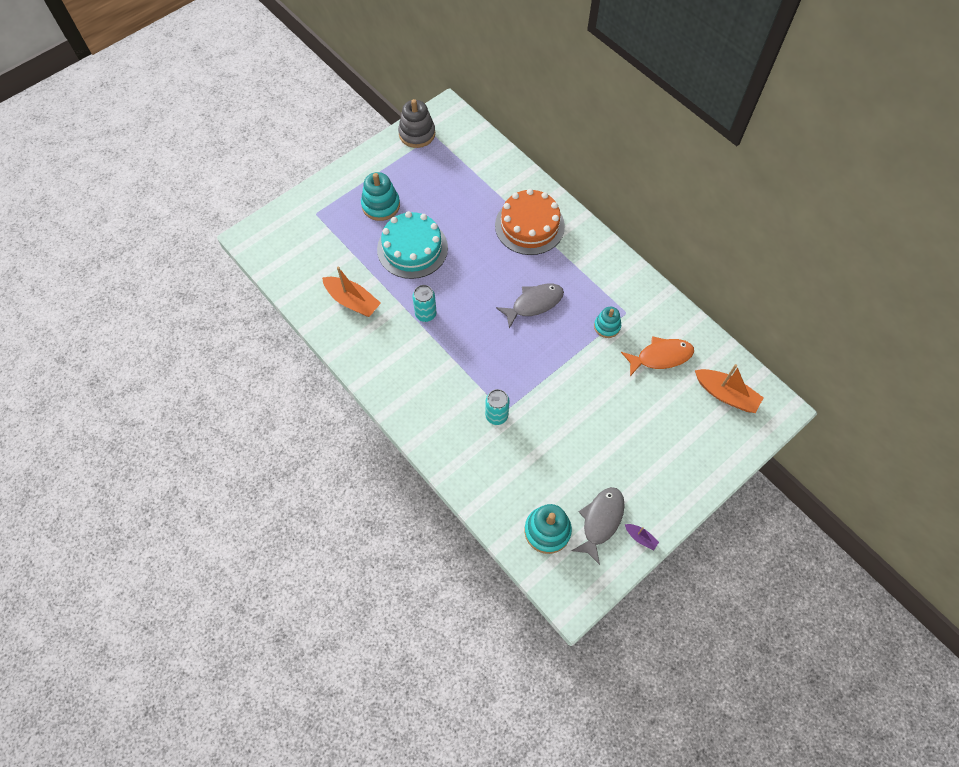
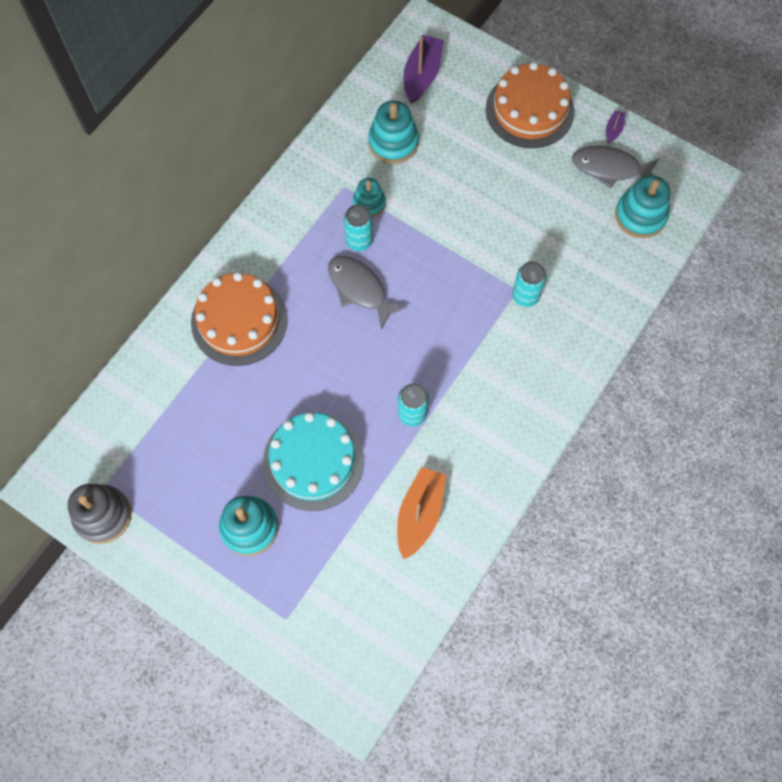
camera: 105 degrees left, 5 degrees up
(575, 312) = (359, 241): none -> turquoise can
(661, 356) = (393, 142): orange fish -> turquoise stacking toy
(674, 472) = (529, 110): none -> orange cake
(725, 394) = (422, 75): orange boat -> purple boat

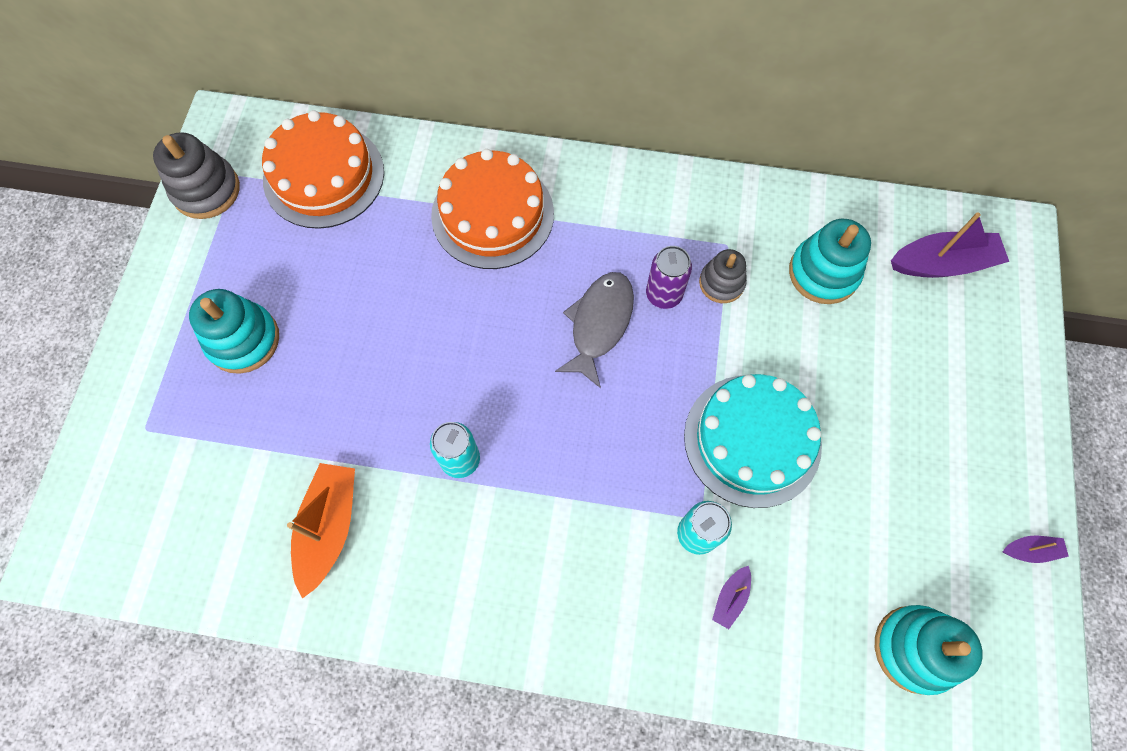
camera: 65 degrees right, 0 degrees up
(313, 461) = (351, 372): turquoise cake -> turquoise cake (752, 440)
(359, 241) = (663, 294): turquoise can -> purple can
(369, 203) = (721, 283): turquoise stacking toy -> grey stacking toy
(419, 514) = (329, 528): orange boat -> orange boat turned 75 degrees counterclockwise
(529, 110) = (983, 420): orange cake -> orange cake (324, 176)
(571, 296) = (730, 598): none -> purple boat
(609, 168) = (964, 571): grey fish -> none

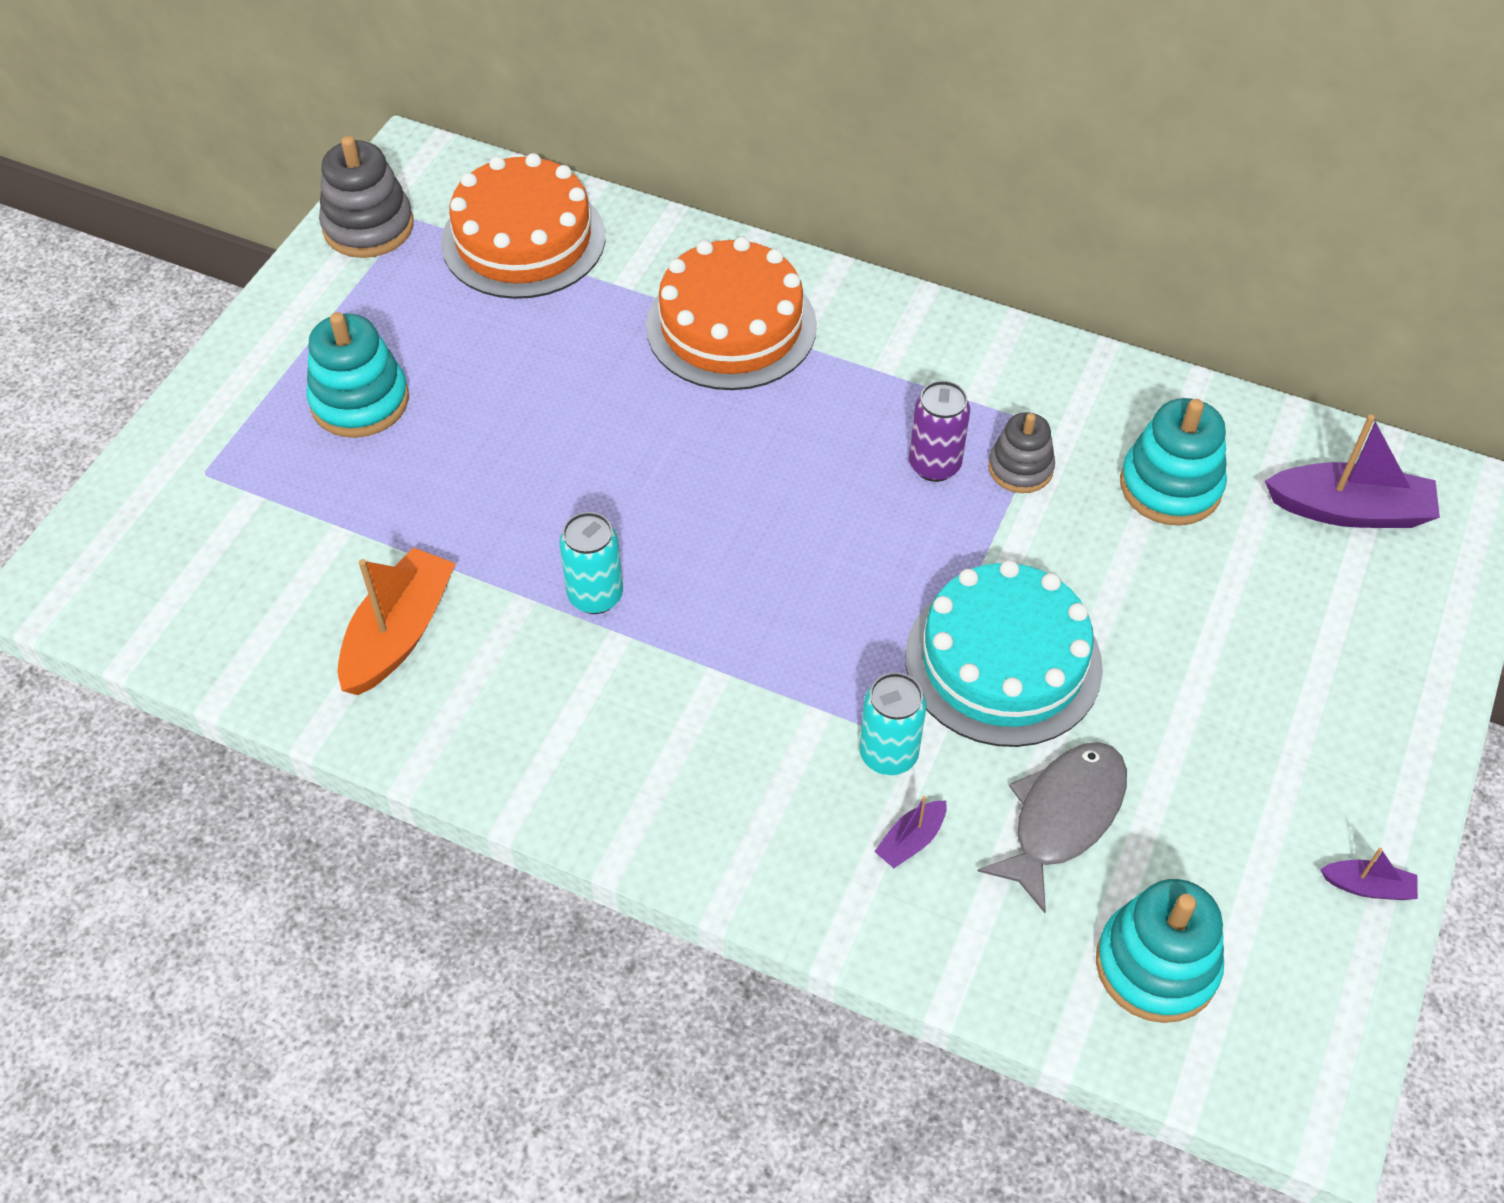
camera: 15 degrees right, 15 degrees down
(599, 324) = (834, 481): grey fish -> grey fish (1062, 817)

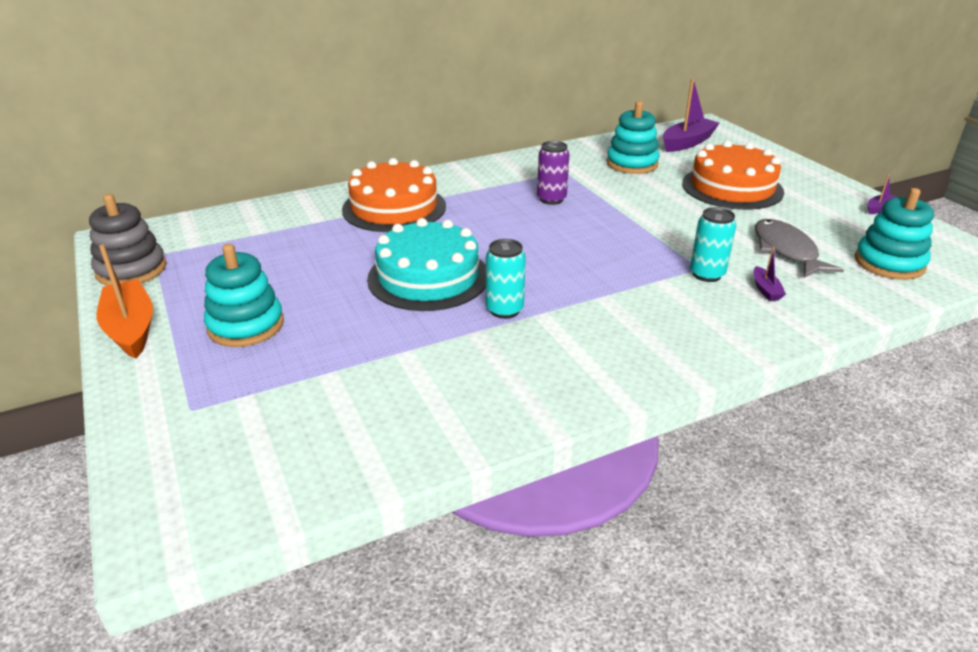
camera: 50 degrees left, 20 degrees down
(399, 634) = (438, 386): orange boat -> orange boat (131, 329)
(523, 239) = (237, 232): orange cake -> orange cake (732, 187)
(1003, 661) = (682, 229): turquoise cake -> turquoise cake (428, 277)
(1020, 468) = (580, 184): grey stacking toy -> none

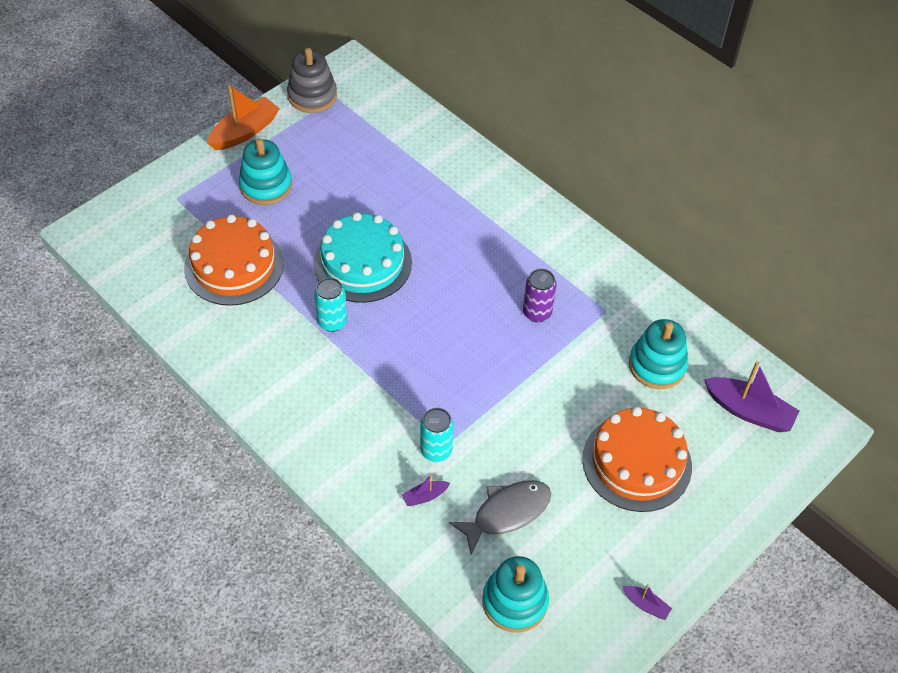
camera: 70 degrees right, 20 degrees up
(394, 208) = (469, 205): orange cake -> orange cake (234, 265)

